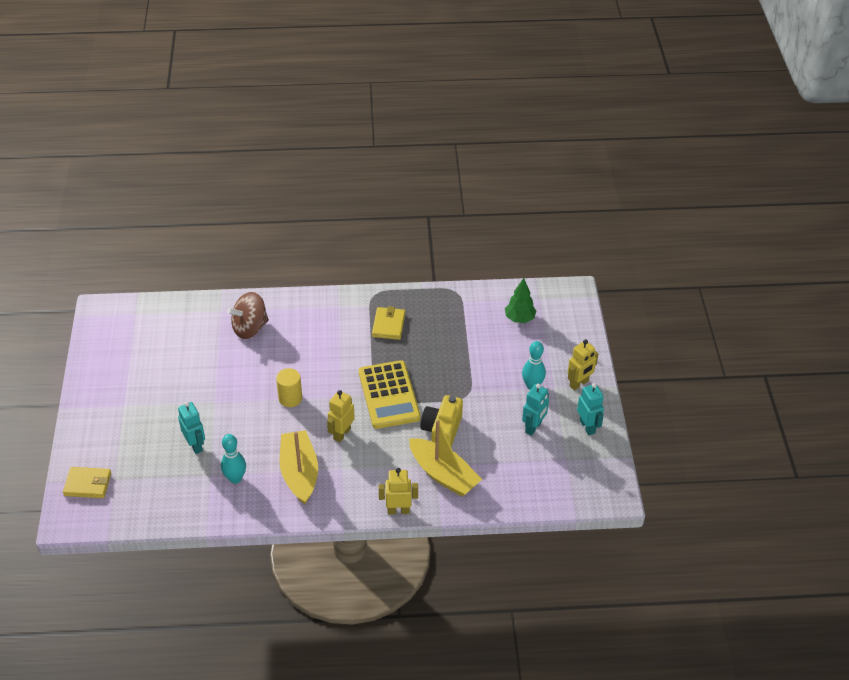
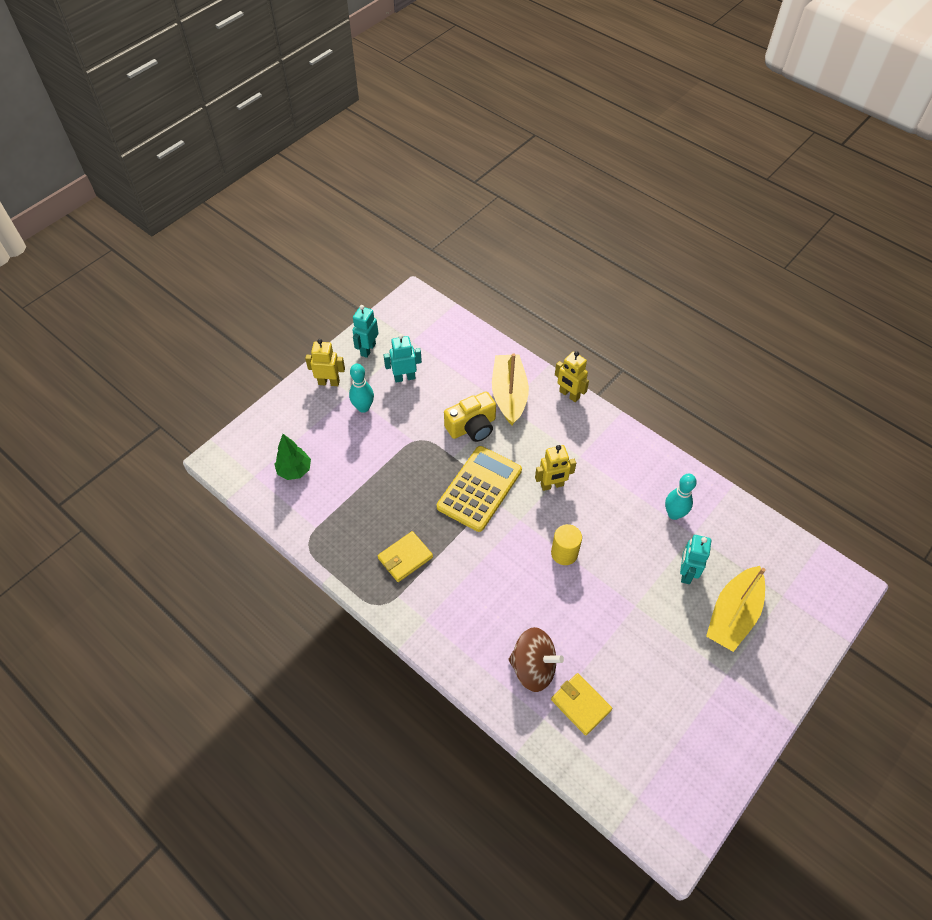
camera: 135 degrees left, 10 degrees up
(88, 484) = (811, 609): yellow wallet -> yellow wallet (581, 705)
(299, 473) = (617, 478): yellow boat -> yellow boat (733, 614)

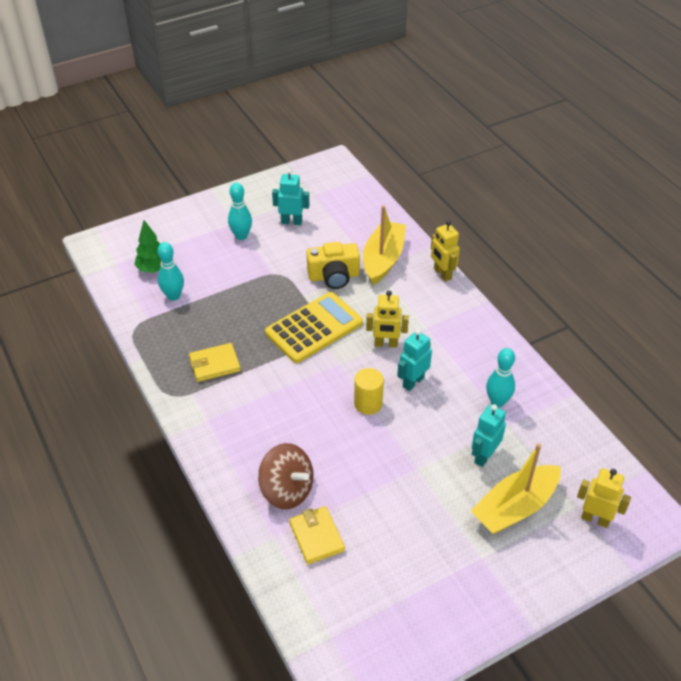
camera: 20 degrees right, 10 degrees down
(329, 382) = (221, 209): yellow robot -> yellow robot (595, 519)
(329, 495) = (173, 296): none -> turquoise bowling pin
(368, 349) = (270, 192): turquoise robot -> turquoise robot (413, 382)

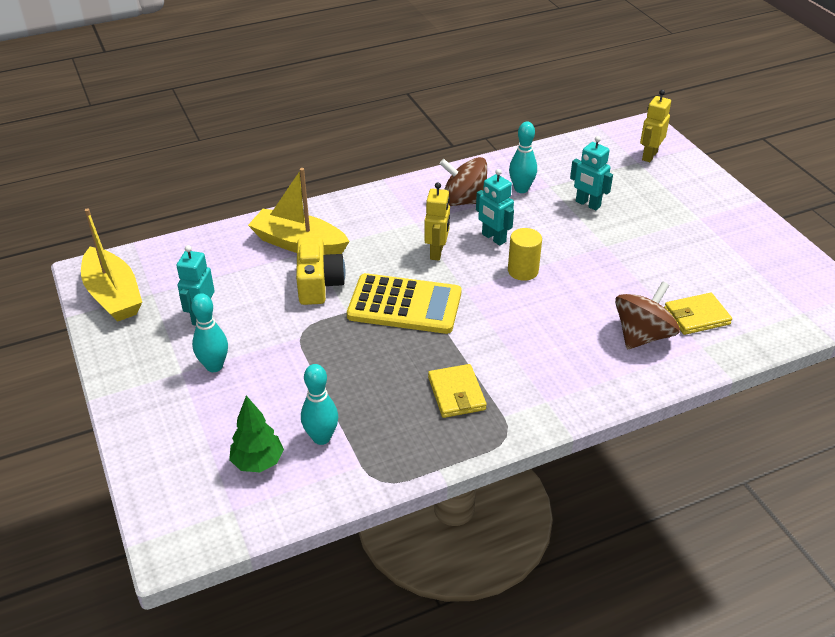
camera: 85 degrees left, 5 degrees down
(314, 328) = (404, 305): yellow calculator -> yellow calculator turned 135 degrees clockwise
(442, 274) = (334, 204): yellow robot -> none
(466, 359) = (464, 201): none -> brown spinning top
(515, 507) = (643, 194): yellow boat -> yellow boat (113, 295)

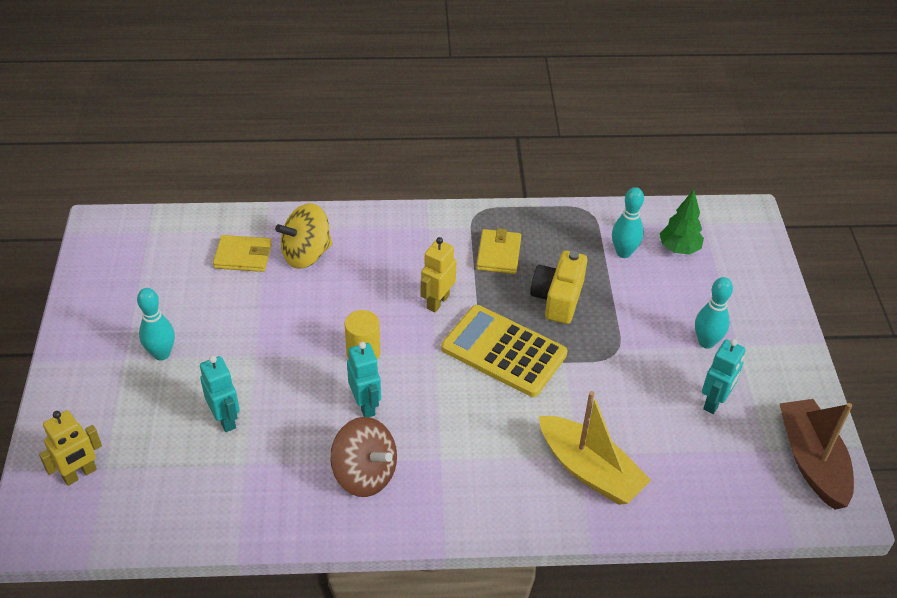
camera: 160 degrees left, 5 degrees up
(113, 295) = (812, 461): yellow boat -> brown boat
(319, 284) = (583, 404): yellow camera -> yellow camera (558, 298)
(437, 252) = (438, 406): yellow robot -> yellow robot (437, 302)
(521, 189) = (283, 470): turquoise bowling pin -> turquoise bowling pin (161, 354)
(642, 335) = (306, 254): brown spinning top -> yellow spinning top

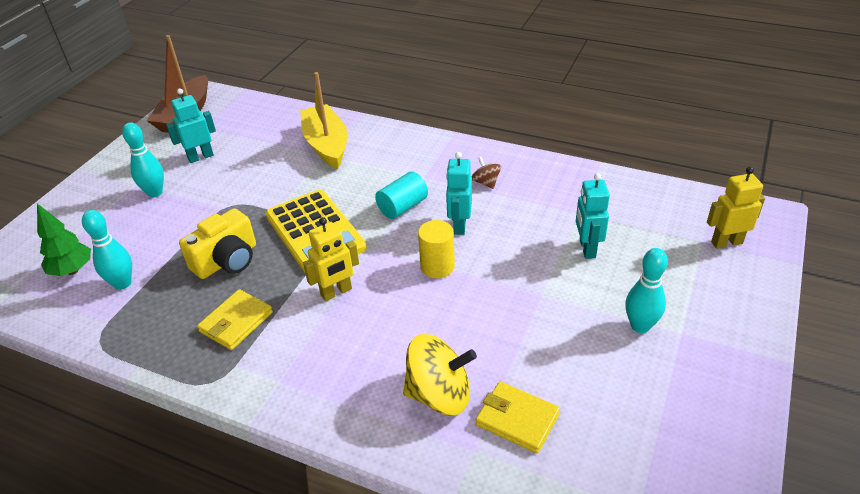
camera: 150 degrees left, 5 degrees down
(365, 474) = (486, 182): brown spinning top -> brown spinning top, size x0.50
(437, 409) = (402, 207): none -> turquoise cylinder

